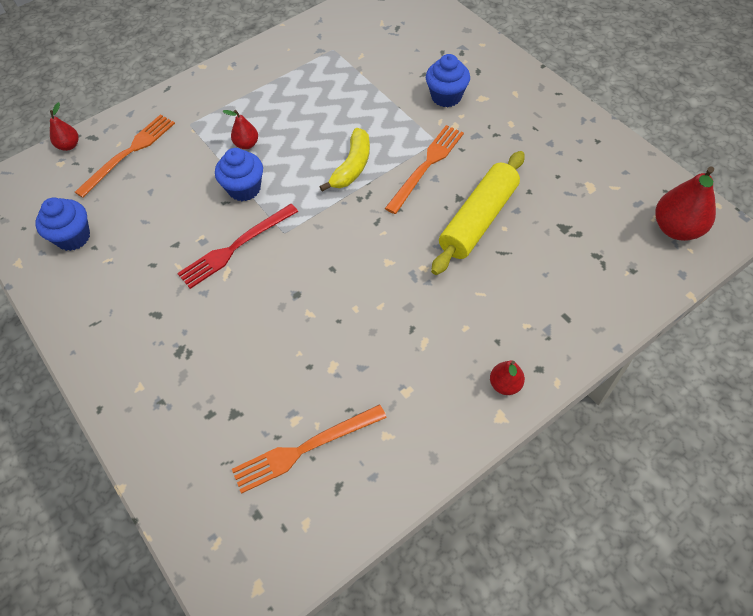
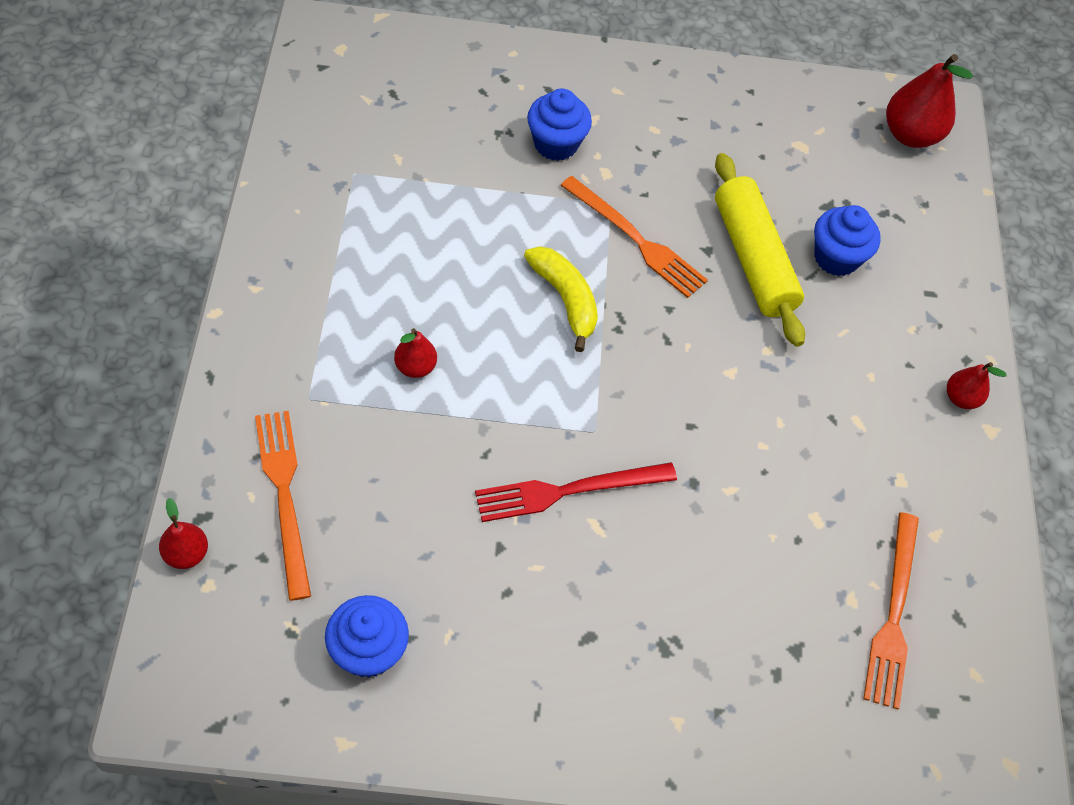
camera: 60 degrees left, 0 degrees up
(236, 247) = (568, 491): red fork -> red fork turned 75 degrees clockwise
(244, 189) = (486, 420): blue cupcake -> blue cupcake (836, 258)
(426, 166) = (636, 239): orange fork -> orange fork turned 150 degrees clockwise

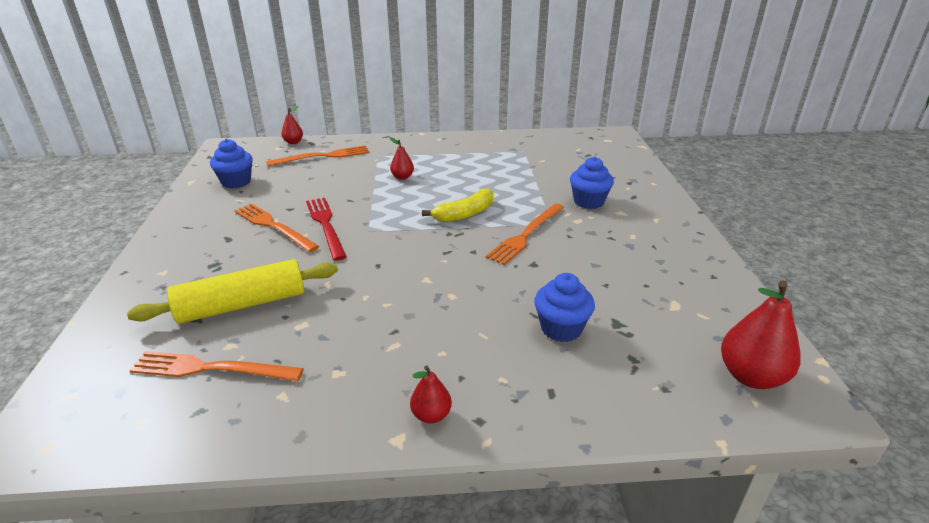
camera: 90 degrees right, 25 degrees down
(559, 569) = (273, 226): none -> orange fork
(753, 259) = (536, 284): yellow rolling pin -> yellow rolling pin (242, 305)

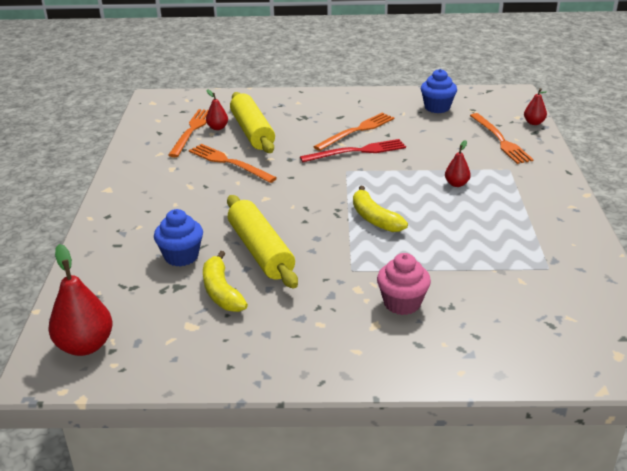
camera: 95 degrees right, 0 degrees up
(431, 415) = (120, 199): red pear -> red pear (217, 128)
(526, 235) = (330, 252): orange fork -> orange fork (229, 163)
(535, 274) = (260, 251): none -> yellow rolling pin
(588, 202) = (402, 303): blue cupcake -> pink cupcake
(613, 292) = (221, 292): none -> yellow banana

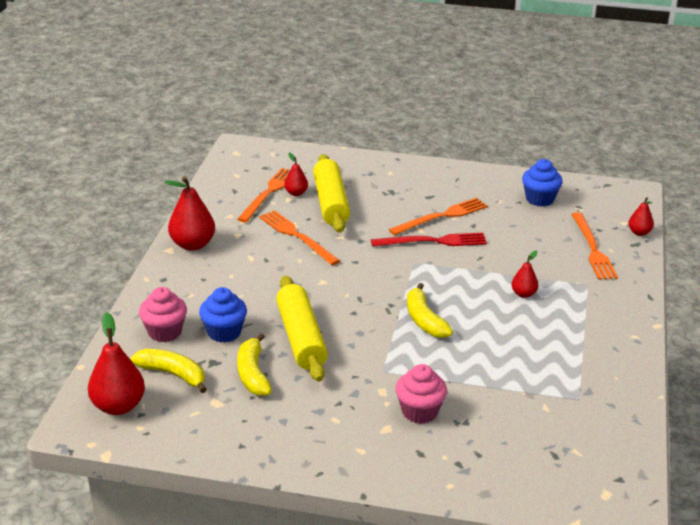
camera: 10 degrees right, 0 degrees up
(120, 264) = (164, 332): none -> pink cupcake
(130, 182) = (192, 244): none -> red pear
(138, 304) = (173, 374): none -> yellow banana

